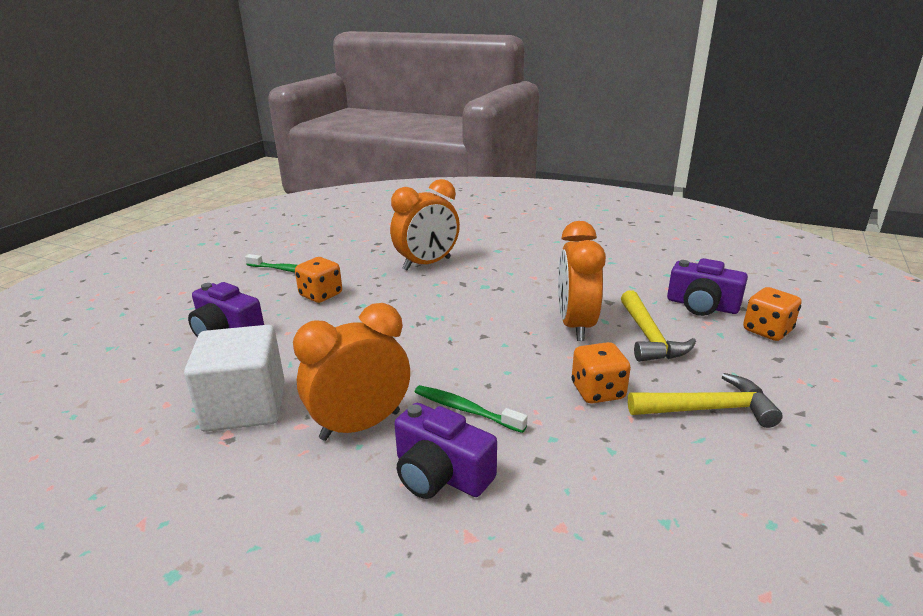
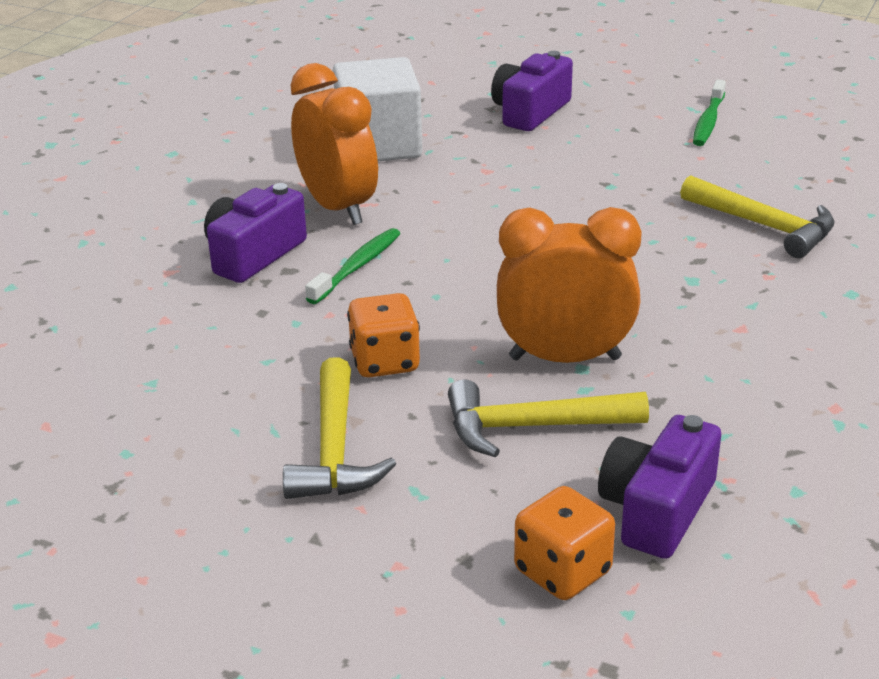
camera: 90 degrees right, 5 degrees up
(321, 295) = (634, 154): orange dice -> none
(427, 264) = (765, 226): orange clock -> yellow hammer

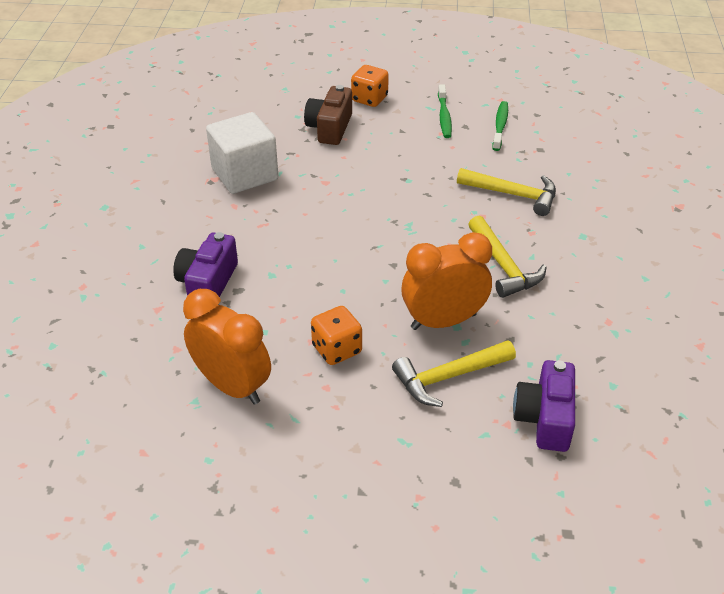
camera: 20 degrees left, 10 degrees up
(334, 450) = (339, 424): yellow hammer -> yellow hammer (503, 266)
(338, 208) = (244, 232): orange clock -> orange clock (232, 386)
(357, 267) = (281, 278): green toothbrush -> green toothbrush (500, 126)
(530, 112) = (330, 128): purple camera -> brown camera
(562, 572) = (513, 475): orange dice -> orange dice (369, 99)

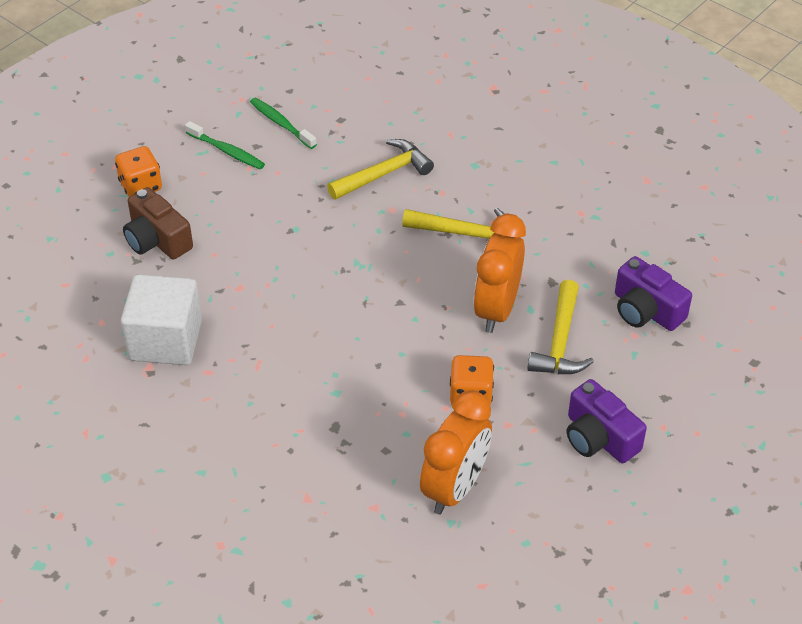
camera: 55 degrees left, 5 degrees up
(207, 283) = (305, 444): purple camera -> purple camera (599, 437)
(232, 386) = (455, 487): orange clock -> orange clock turned 135 degrees clockwise

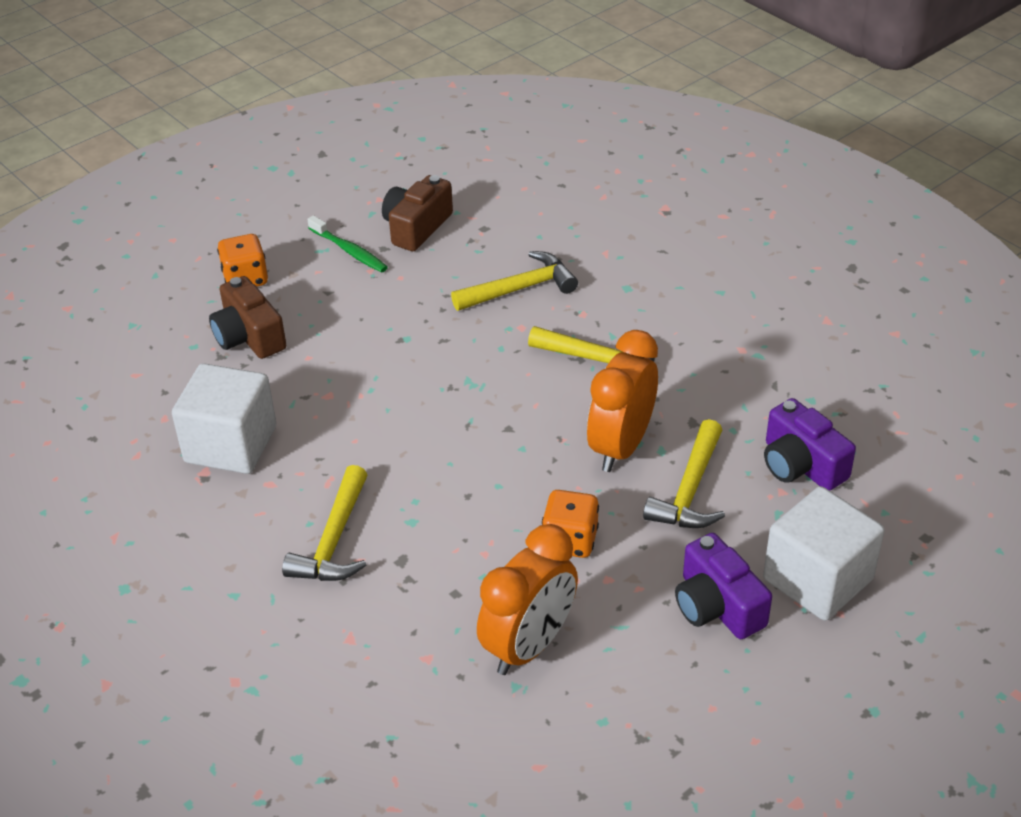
camera: 10 degrees right, 5 degrees down
(274, 416) = (334, 541): none -> yellow hammer
(281, 123) = (416, 227): green toothbrush -> brown camera
(675, 406) = (817, 579): none -> white cube

